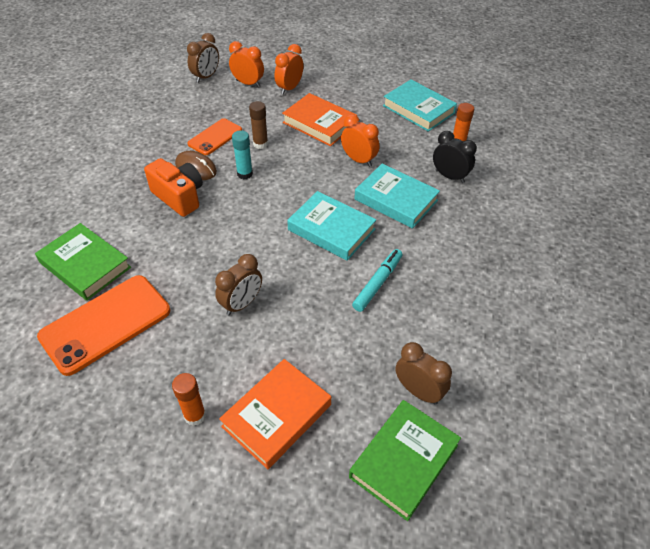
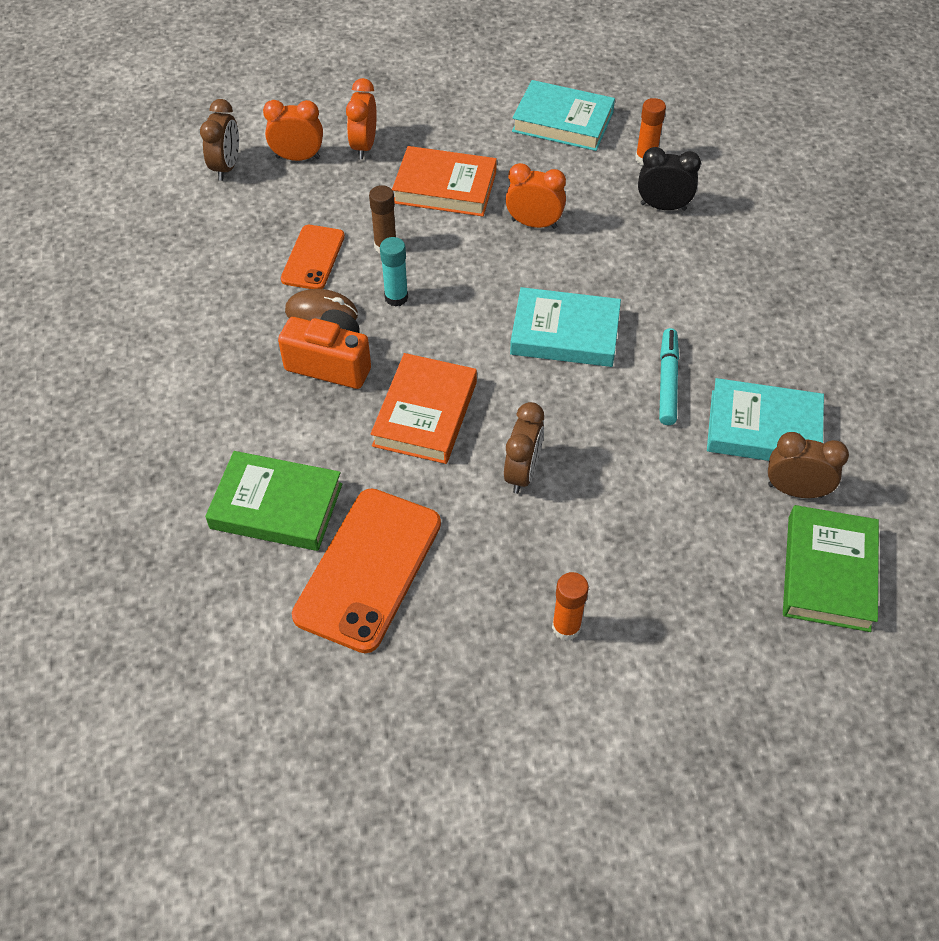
camera: 25 degrees left, 5 degrees up
(277, 415) = (659, 585): orange book -> orange book (425, 413)
(396, 200) = (618, 263): turquoise book -> turquoise book (763, 429)

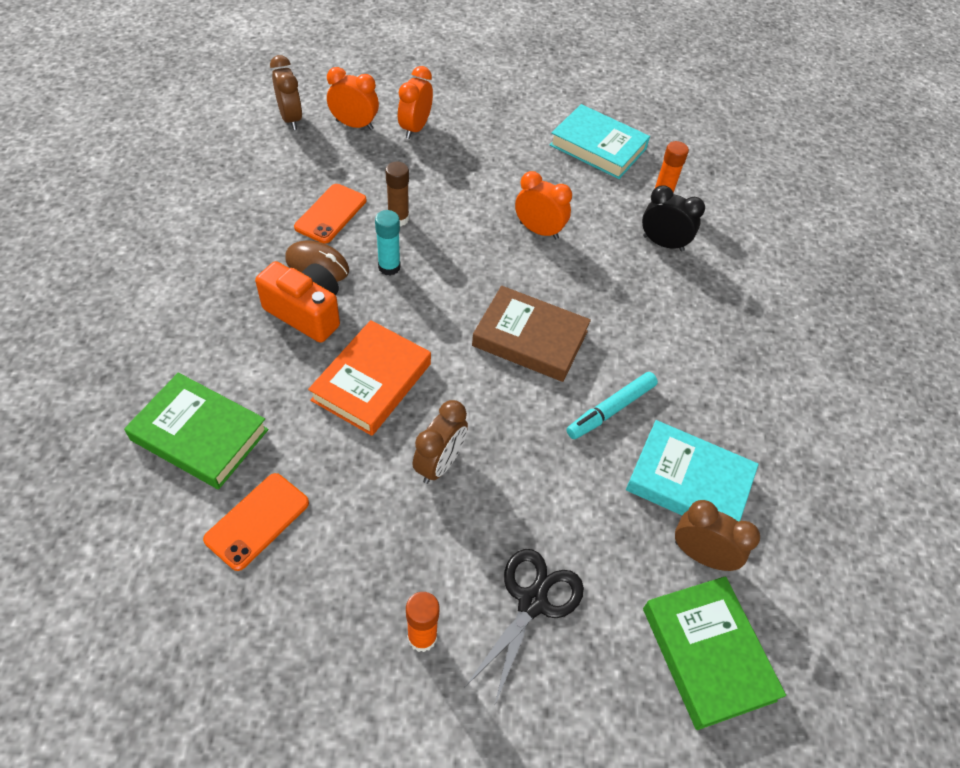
camera: 10 degrees right, 0 degrees up
(226, 167) = (291, 119): brown clock -> brown clock turned 45 degrees counterclockwise
(369, 569) = (257, 521): orange phone -> orange phone, size x0.59
(445, 187) = (471, 180): orange book -> none
(565, 333) = (530, 338): turquoise book -> brown book
(655, 571) = (532, 602): none -> black scissors
(667, 381) = (611, 410): turquoise marker -> turquoise marker turned 150 degrees counterclockwise
(828, 572) = (707, 653): green book -> green book turned 45 degrees counterclockwise

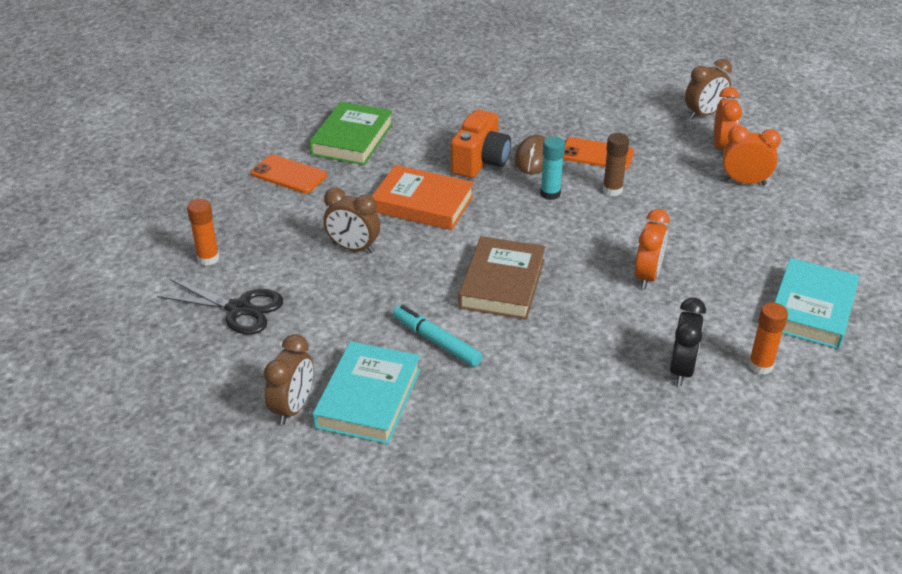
camera: 85 degrees right, 15 degrees down
(707, 653) = (201, 413): green book -> none

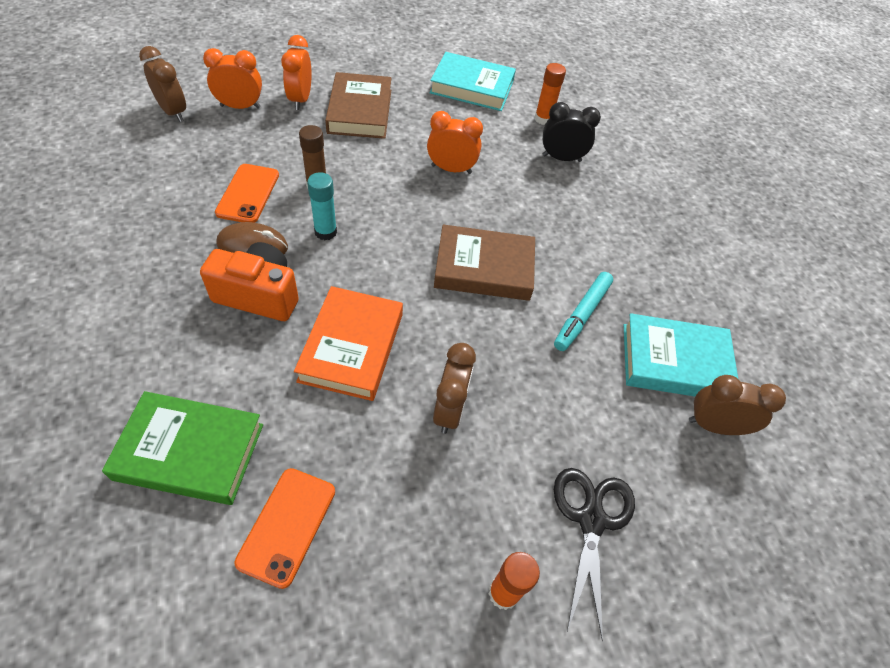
camera: 105 degrees left, 15 degrees up
(735, 219) = (360, 111): none -> brown book

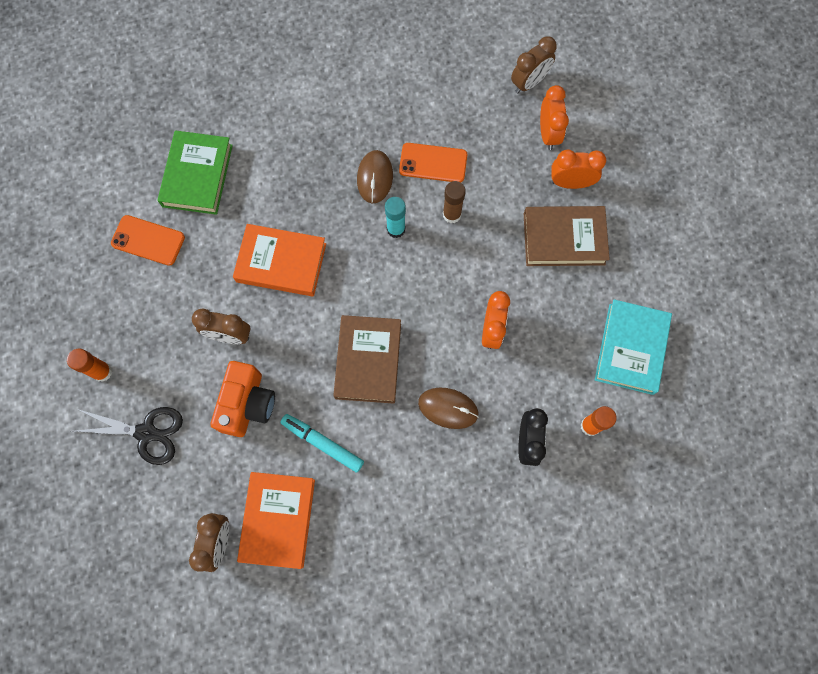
camera: 95 degrees right, 20 degrees up
(259, 295) = (325, 191): orange camera -> orange camera (247, 404)
(533, 208) = (448, 408): none -> brown mouse
(675, 362) = (278, 519): turquoise book -> orange book

